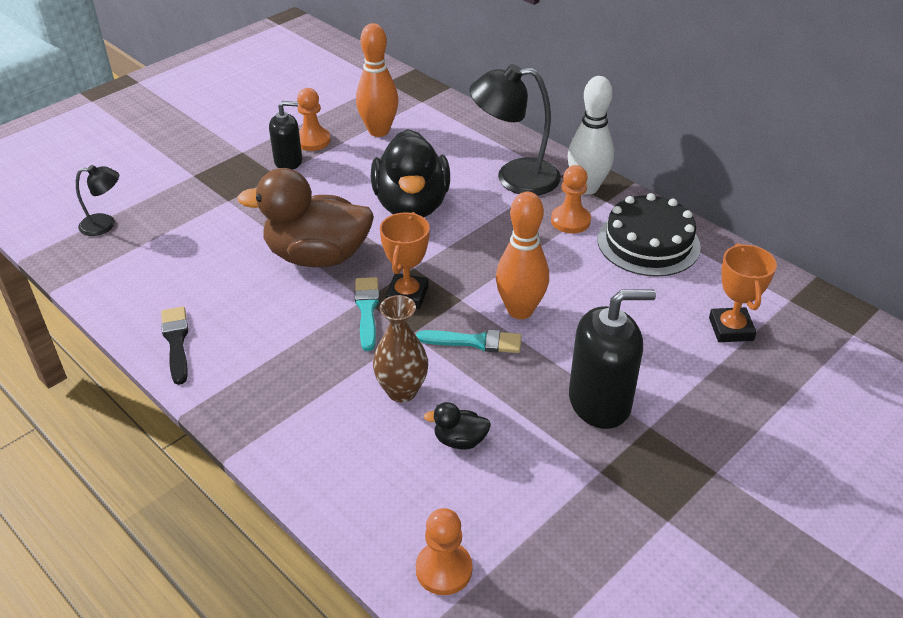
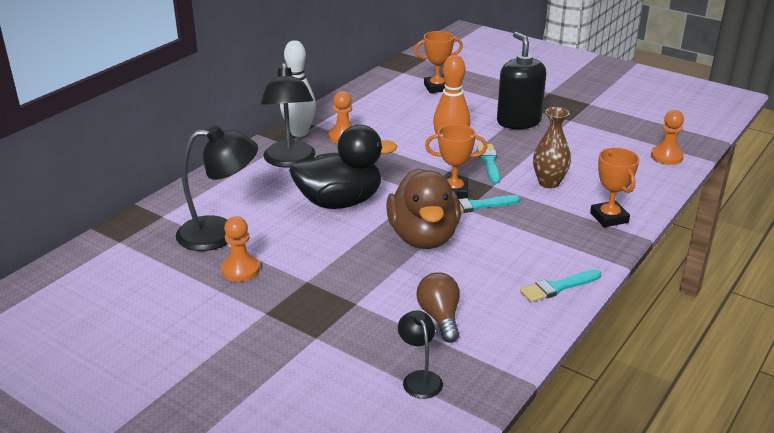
camera: 100 degrees left, 10 degrees down
(176, 342) = (558, 287): black brush -> turquoise brush
(177, 248) = (440, 317): none -> brown light bulb
(288, 161) = (281, 278): black soap dispenser -> none
(292, 430) = (609, 218): none -> orange trophy
(379, 131) = (220, 233): orange bowling pin -> black lamp
(460, 440) = (576, 160): black duck -> none
(648, 243) = (361, 110): black cake -> none

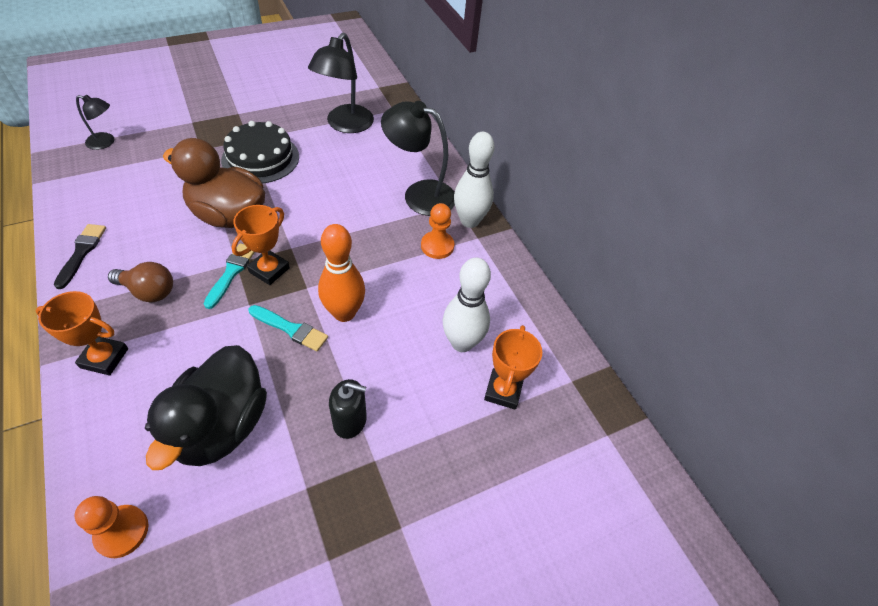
camera: 115 degrees right, 20 degrees up
(240, 270) = (293, 119): orange pawn -> none
(329, 258) = (260, 158): none -> black cake
(340, 202) = (326, 194): black duck -> black duck (221, 426)
(419, 106) = (462, 343): none -> white bowling pin
(440, 317) = (139, 176): brown light bulb -> brown light bulb (149, 291)
(518, 121) = (350, 421): black soap dispenser -> black soap dispenser, size x0.61
(549, 183) = (206, 353): brown vase -> none
(558, 287) = (81, 253): turquoise brush -> black brush

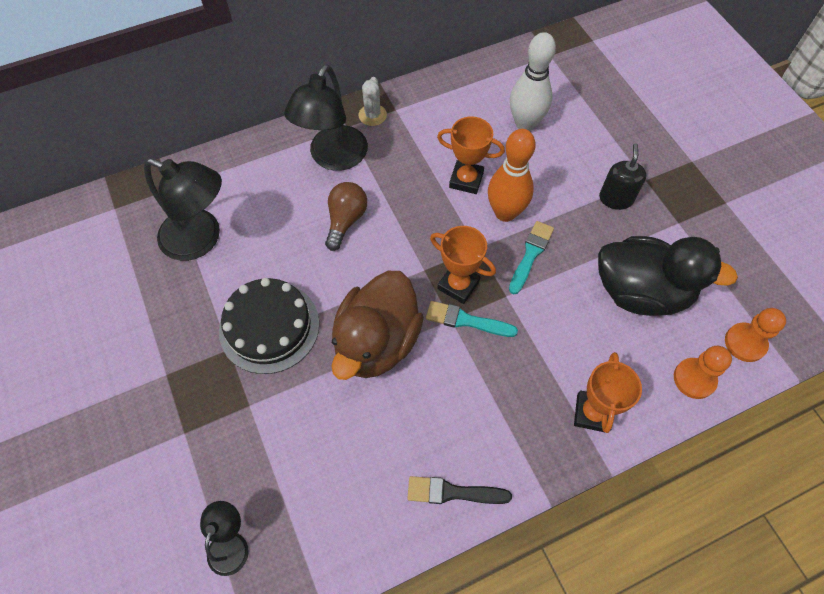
camera: 85 degrees left, 10 degrees up
(149, 291) = (502, 397): brown light bulb -> brown light bulb (346, 220)
(437, 246) = (410, 141): orange pawn -> orange pawn (694, 379)
(469, 221) = (372, 115): white bowling pin -> white cactus
(503, 391) = (568, 98): orange trophy -> orange trophy (466, 180)

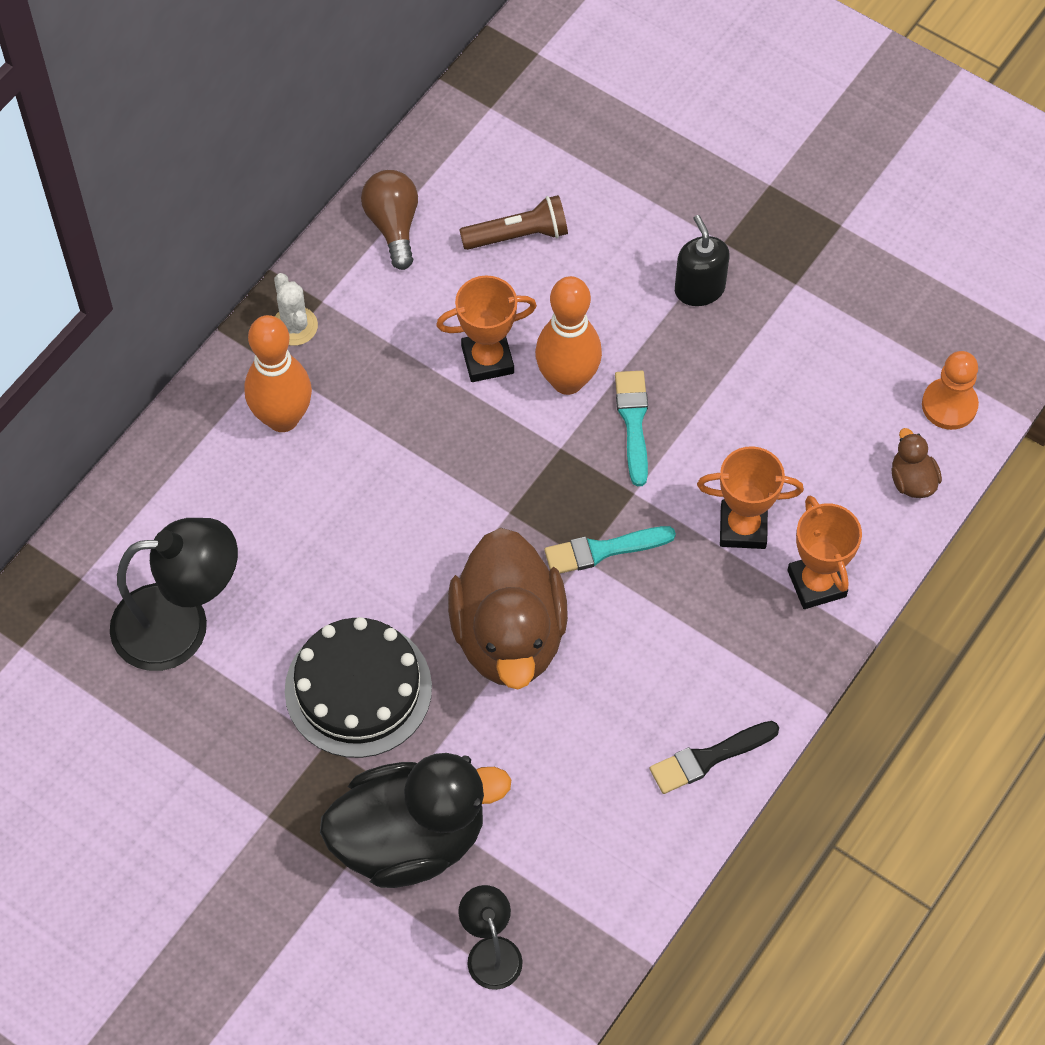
camera: 30 degrees left, 0 degrees up
(333, 158) = (282, 418): black lamp -> orange bowling pin
(346, 220) = (361, 498): brown light bulb -> brown light bulb (393, 225)
(458, 285) = (565, 510): orange trophy -> orange trophy (743, 527)
(525, 124) = (518, 235): white bowling pin -> brown flashlight
(641, 292) = (796, 402): black duck -> black duck (410, 839)
(694, 379) = (912, 480): orange pawn -> brown duck

